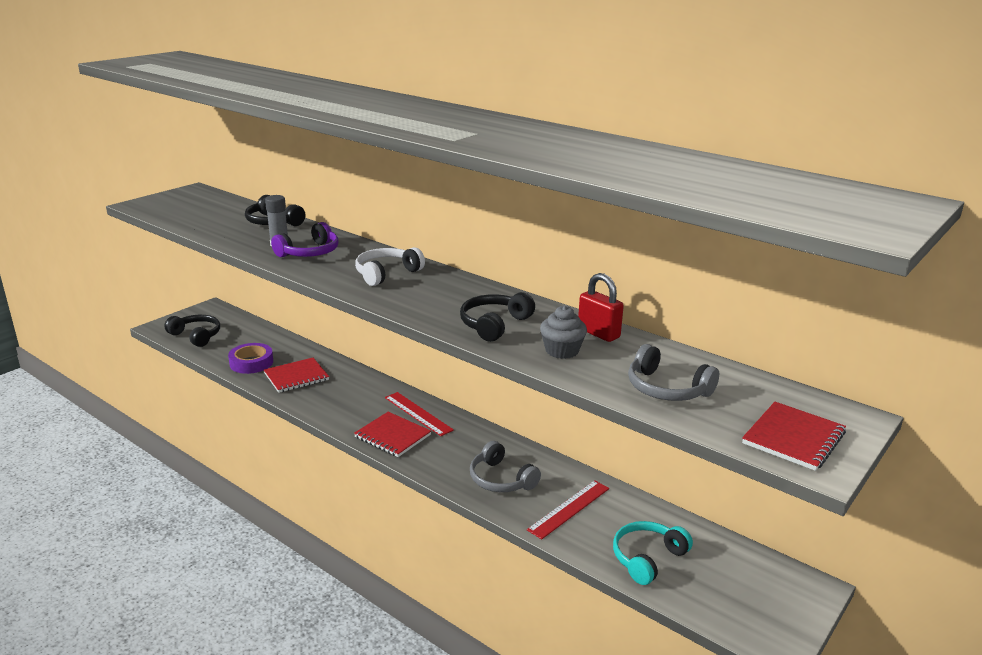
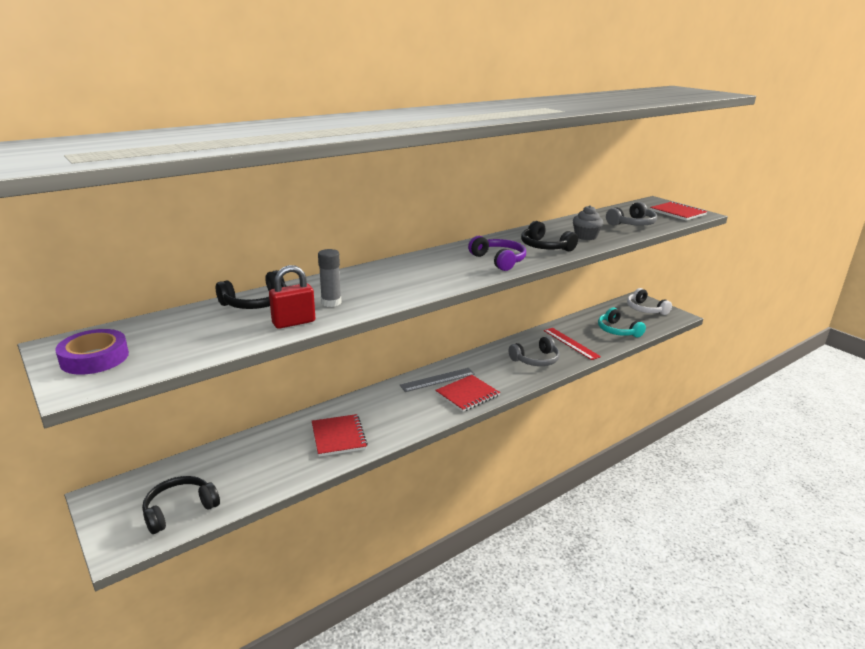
camera: 75 degrees left, 0 degrees up
(251, 363) = (287, 465): purple tape -> purple tape (94, 358)
(310, 252) = (365, 291): purple headphones -> purple headphones (499, 260)
(386, 273) = (436, 267): white headphones -> white headphones (645, 309)
(418, 413) = (437, 380): red ruler -> grey ruler
(598, 333) = (562, 226): red padlock -> red padlock (294, 322)

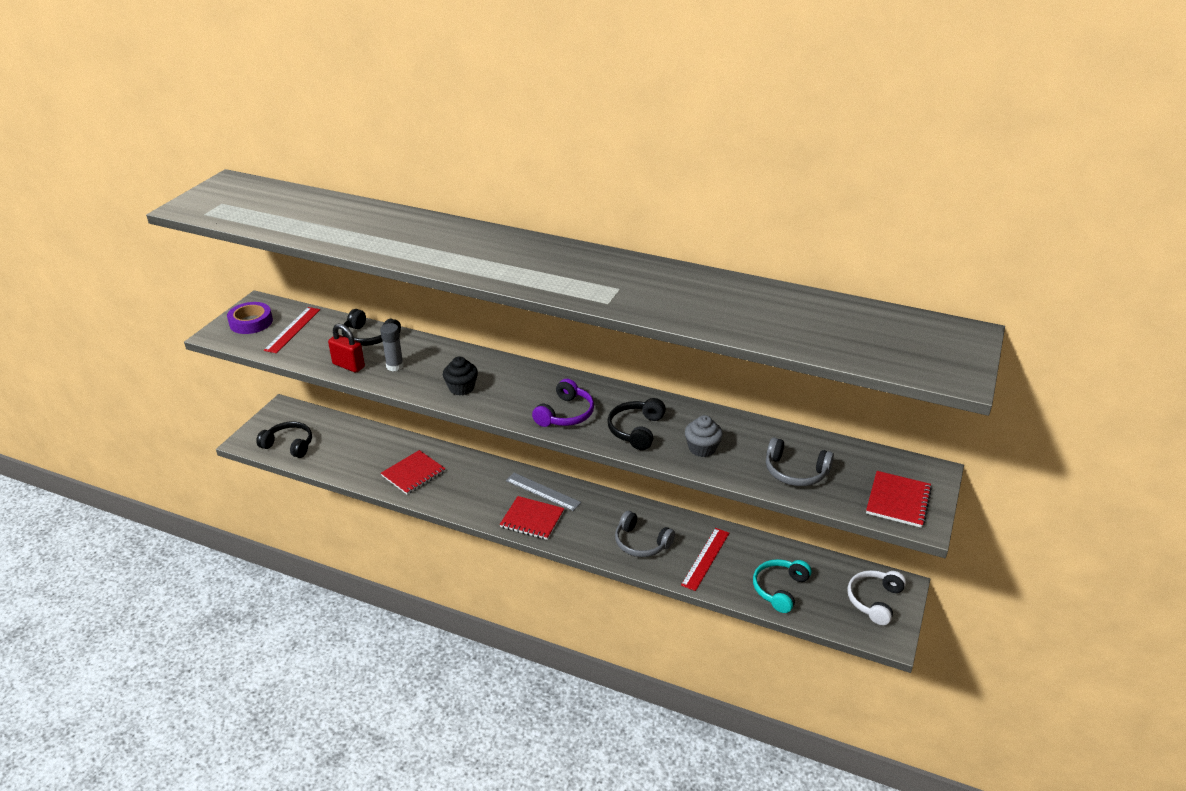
camera: 60 degrees right, 10 degrees up
(164, 337) = (292, 329): none -> red ruler
(411, 285) = (461, 388): none -> black cupcake

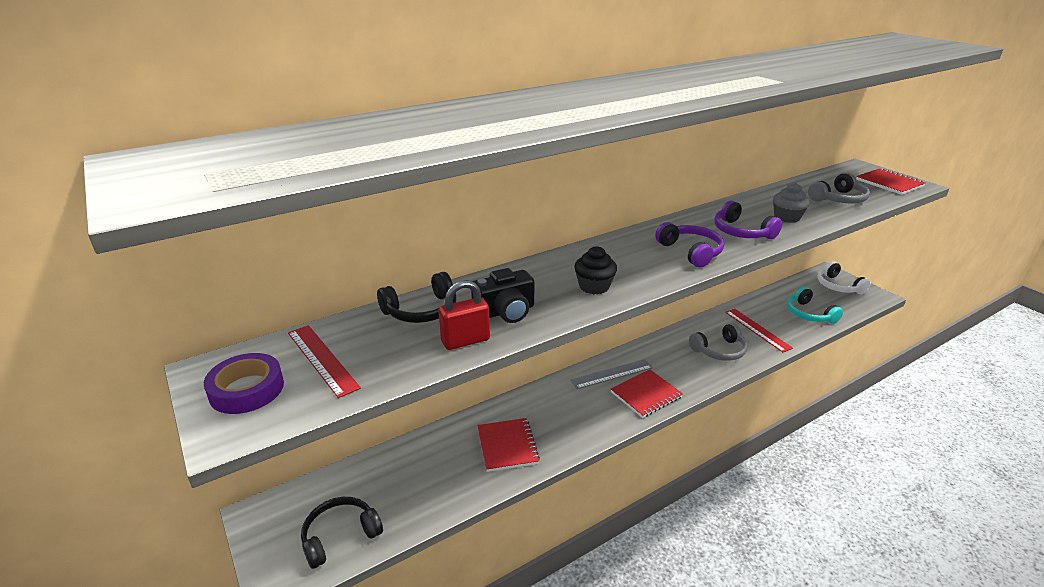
camera: 55 degrees left, 5 degrees down
(395, 366) = (505, 311): grey glue stick -> black camera
(636, 430) = (741, 232): black headphones -> purple headphones

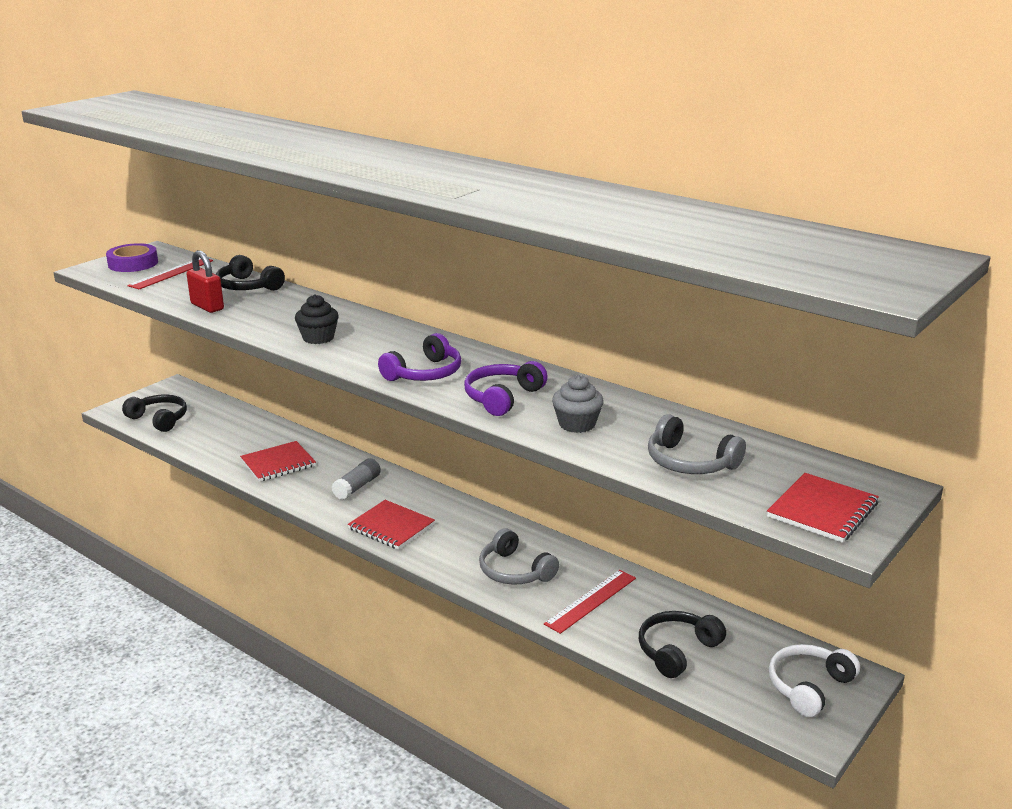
camera: 70 degrees right, 5 degrees down
(505, 311) = (257, 312): black camera -> none
(575, 403) = (357, 487): none -> grey glue stick
(612, 374) = (419, 501): grey ruler -> none
(809, 314) = (676, 650): turquoise headphones -> black headphones

